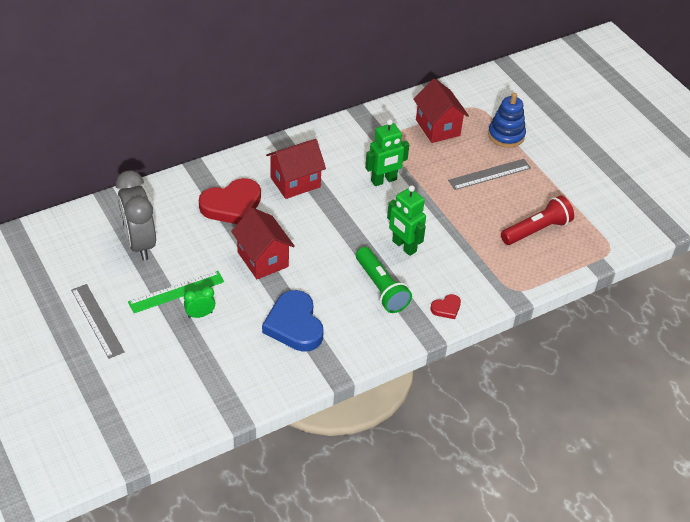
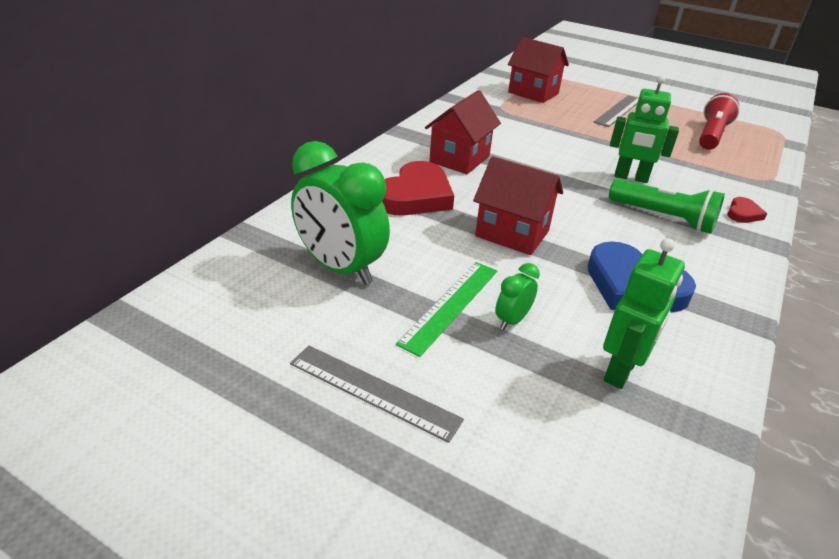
camera: 30 degrees left, 10 degrees down
(139, 243) = (340, 268): grey clock -> green clock
(384, 180) = (540, 136): green robot -> green robot (621, 371)
(506, 135) = (592, 86): blue stacking toy -> none

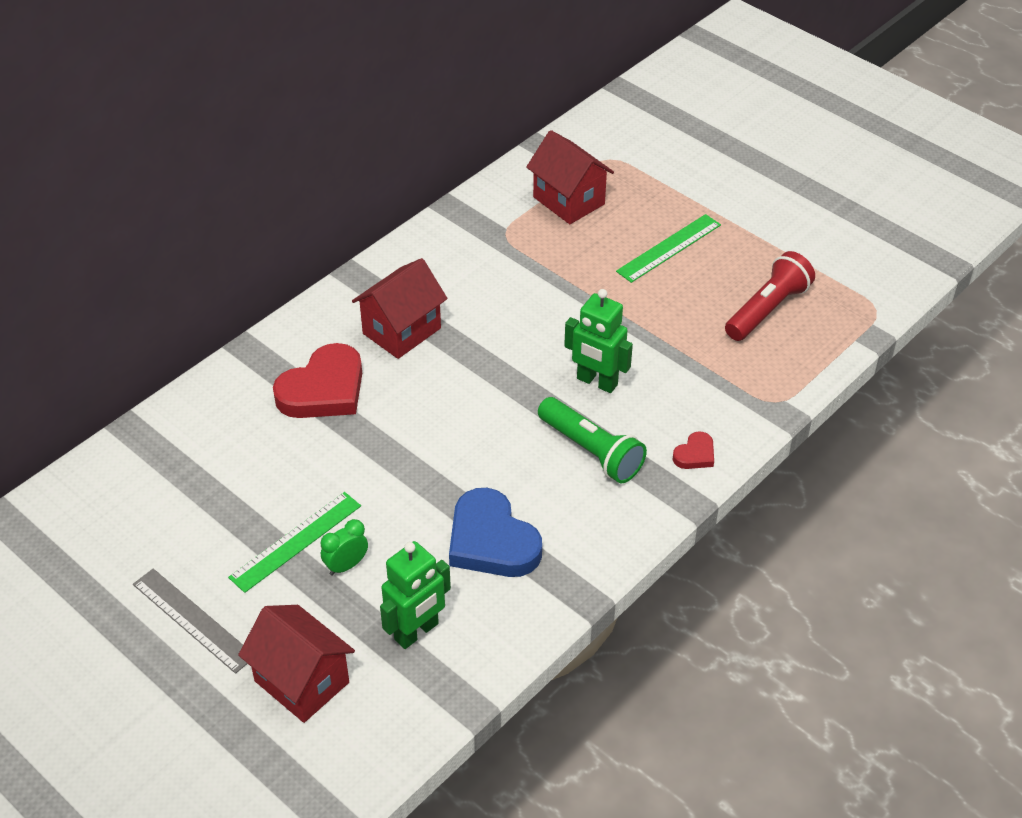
camera: 15 degrees right, 10 degrees up
(340, 268) = (208, 484): green clock -> none
(512, 233) = (403, 457): red house -> red house (302, 682)
(618, 110) = (669, 248): grey ruler -> green ruler

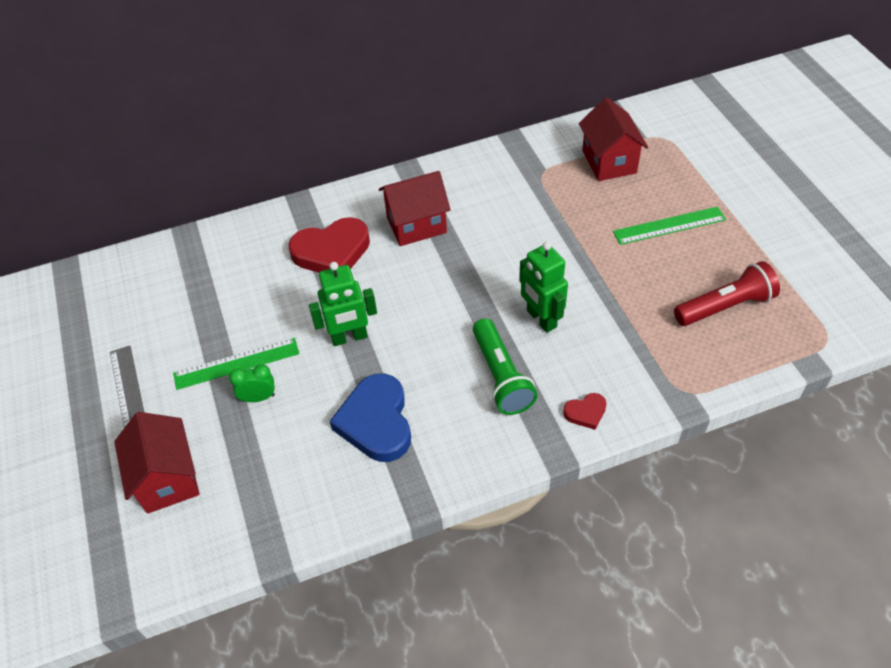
camera: 30 degrees right, 5 degrees up
(417, 632) = (273, 475): green robot -> green robot (349, 337)

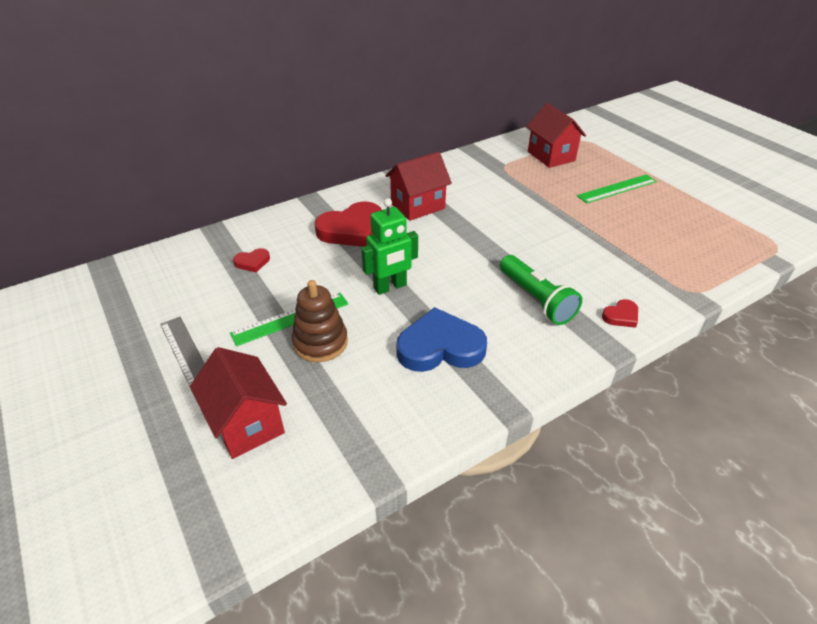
camera: 15 degrees left, 10 degrees down
(215, 284) = (252, 262): none -> red heart
(258, 397) = (320, 342): green clock -> brown stacking toy
(376, 422) = (440, 347): blue heart -> blue heart turned 105 degrees clockwise
(541, 319) = (549, 256): green robot -> none
(725, 306) = (688, 233): red flashlight -> none

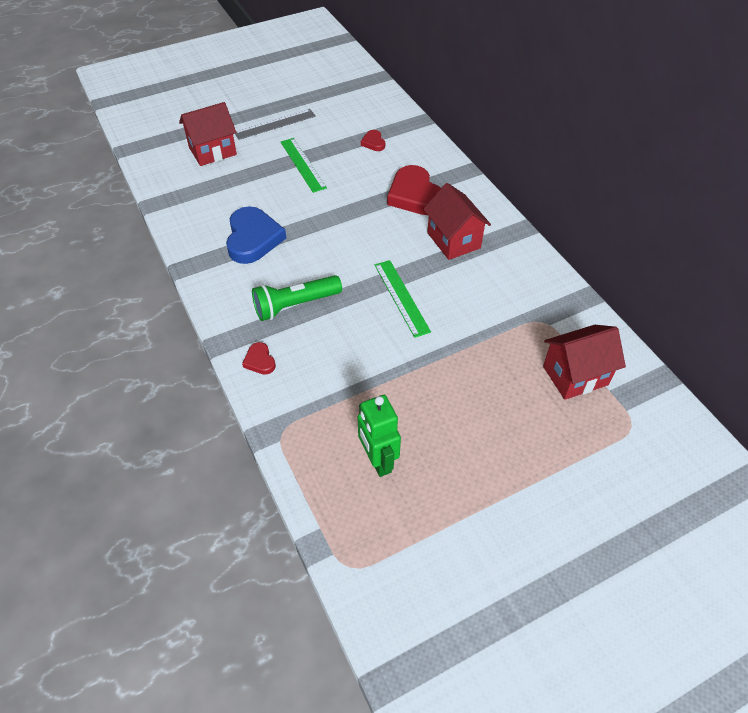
camera: 95 degrees right, 10 degrees up
(320, 342) = (274, 179): brown stacking toy -> none
(390, 287) = (329, 216): green robot -> green robot (378, 460)
(617, 188) = (491, 427): green ruler -> green ruler (401, 297)

